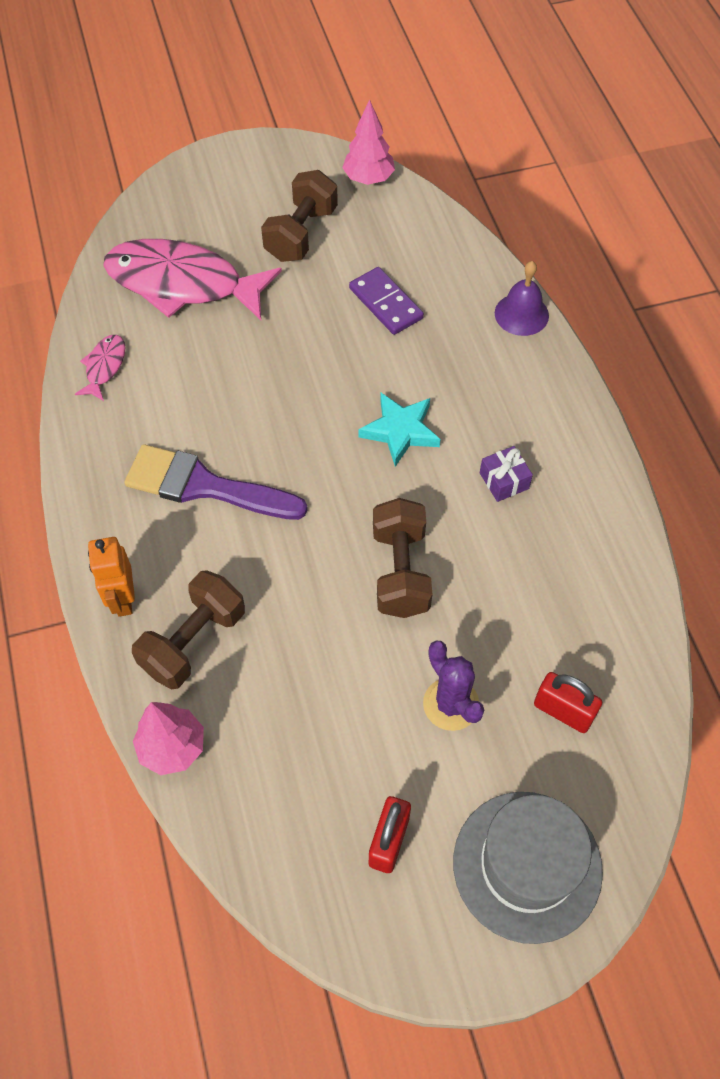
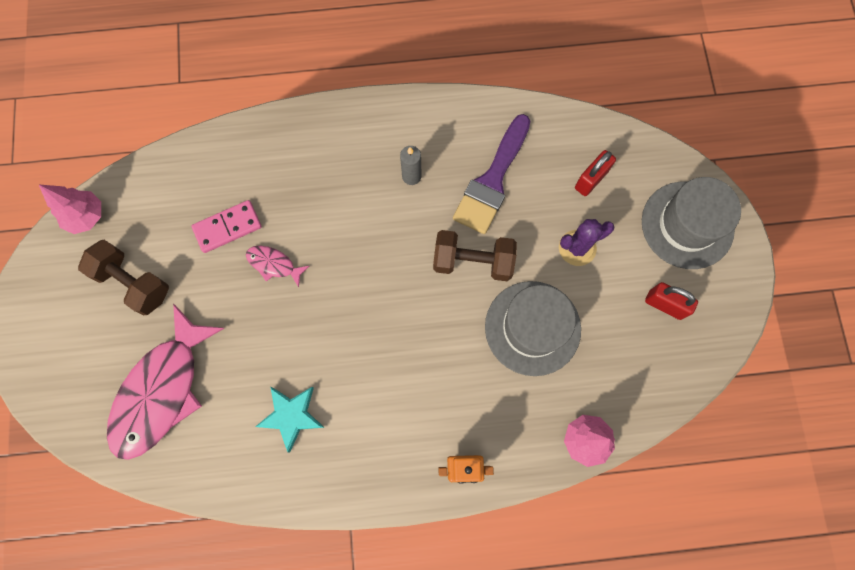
camera: 80 degrees left, 15 degrees up
(104, 367) = (237, 467): pink fish -> pink fish (274, 264)
(193, 641) = (506, 417): brown dumbbell -> none
(204, 486) = (374, 394): purple brush -> purple brush (492, 180)
(321, 659) = (532, 328): none -> grey hat
(385, 303) = (228, 227): purple domino -> pink domino
(400, 431) = (353, 239): turquoise star -> turquoise star (291, 416)
(504, 481) = (411, 176): purple gift -> grey candle
(521, 314) = (264, 130): purple bell -> none

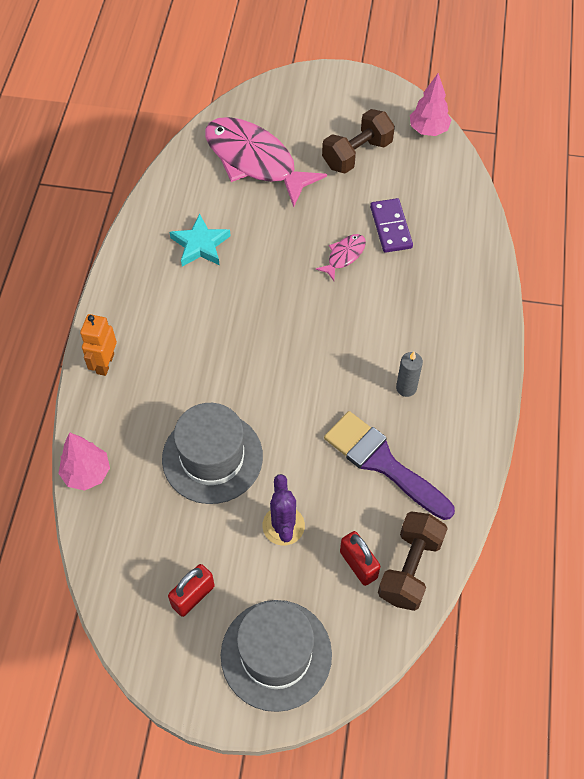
camera: 105 degrees right, 15 degrees down
(228, 227) = (390, 227): pink domino -> purple domino
(473, 261) = (298, 421): brown dumbbell -> brown dumbbell (410, 568)

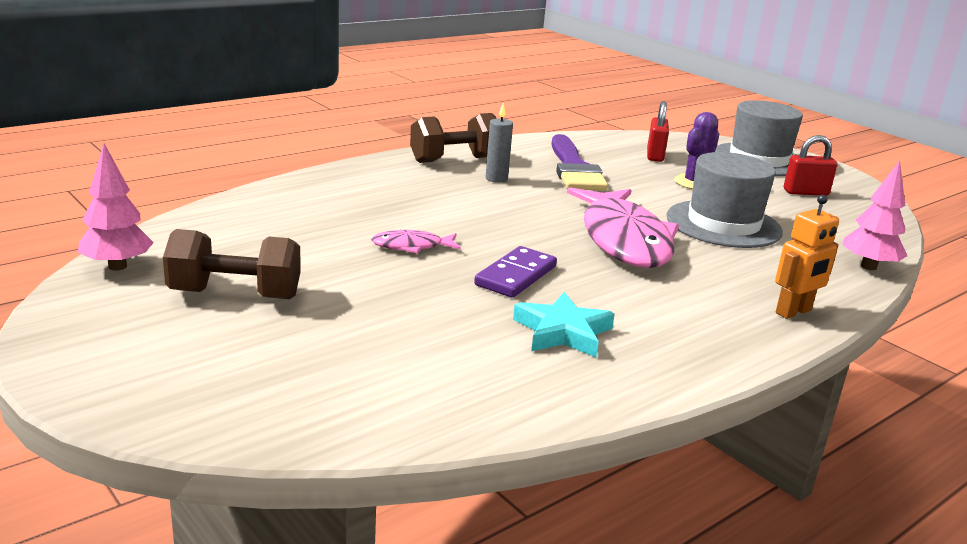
camera: 140 degrees left, 35 degrees down
(254, 161) = (365, 361): pink fish -> pink fish (624, 240)
(390, 227) = (327, 237): purple domino -> purple domino (516, 276)
(410, 568) = (619, 142): brown dumbbell -> brown dumbbell (454, 160)

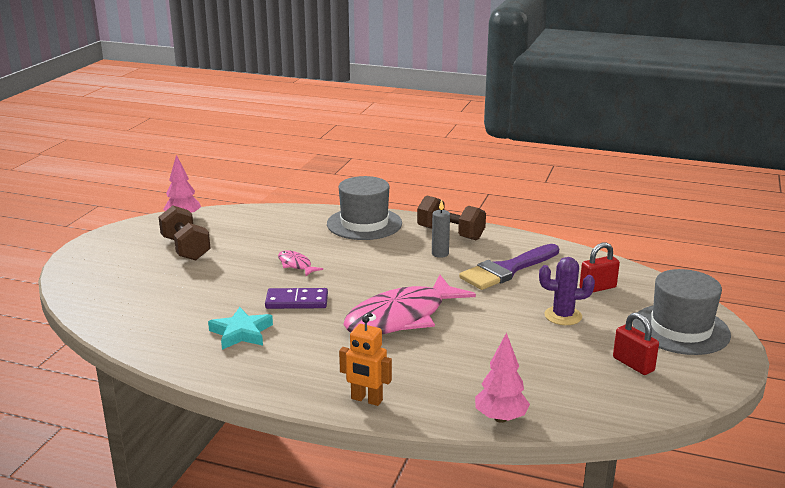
camera: 60 degrees right, 0 degrees up
(723, 224) = (491, 344): grey hat -> grey hat (364, 224)

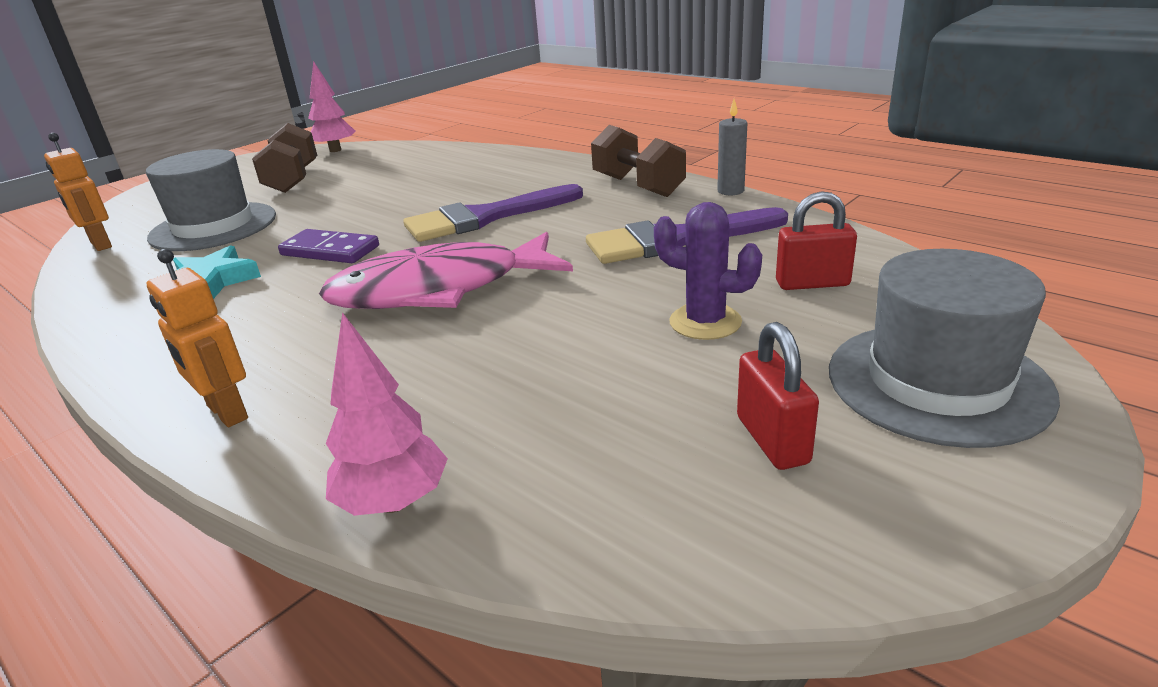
camera: 25 degrees right, 5 degrees up
(106, 318) = (100, 245): none -> orange robot
(296, 265) = (389, 207): pink fish -> none
(364, 224) = (533, 168): grey hat -> grey hat (213, 226)
(374, 266) = (485, 217): none -> purple brush
(440, 254) = (594, 210): grey candle -> grey candle (730, 191)

